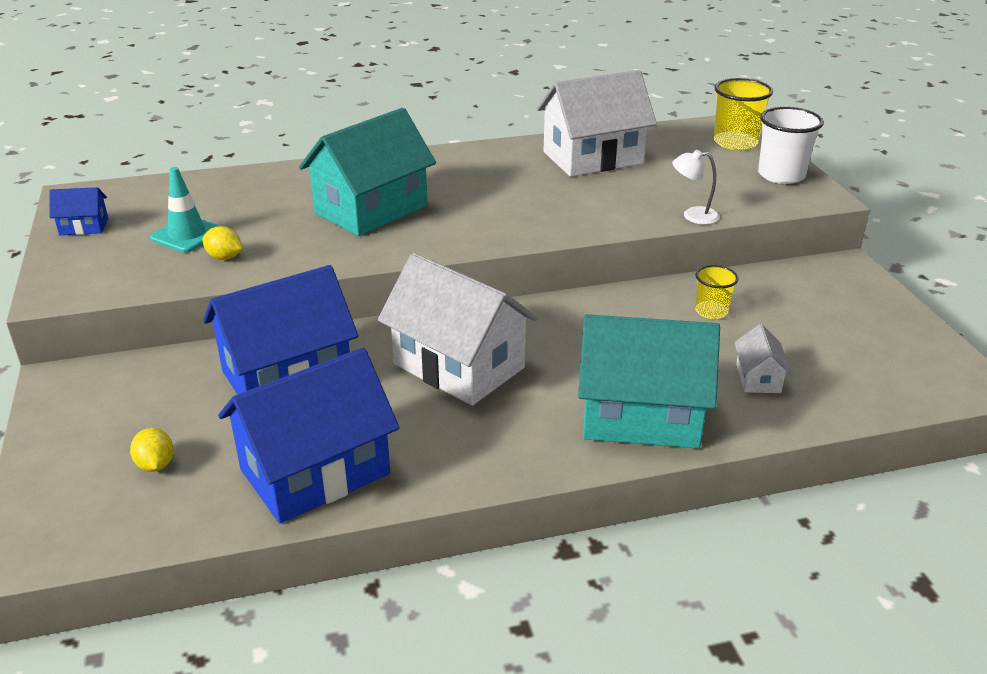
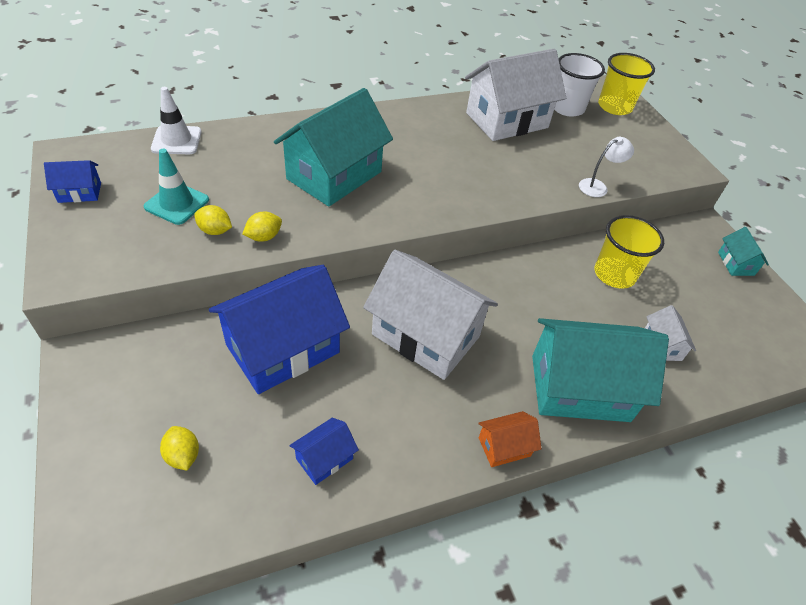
camera: 10 degrees left, 15 degrees up
(198, 182) = (176, 140): none -> white traffic cone
(278, 262) = (264, 237): none -> yellow lemon
(315, 472) = (324, 458): blue house -> blue house, size x0.44
(533, 467) = (504, 447): none -> orange house
(693, 216) = (597, 186): white lamp -> white lamp turned 150 degrees clockwise
(711, 311) = (614, 274): yellow cup -> yellow cup, size x1.65
(781, 175) = (656, 143): white cup -> white cup (567, 108)
(878, 301) = (736, 263): none -> turquoise house

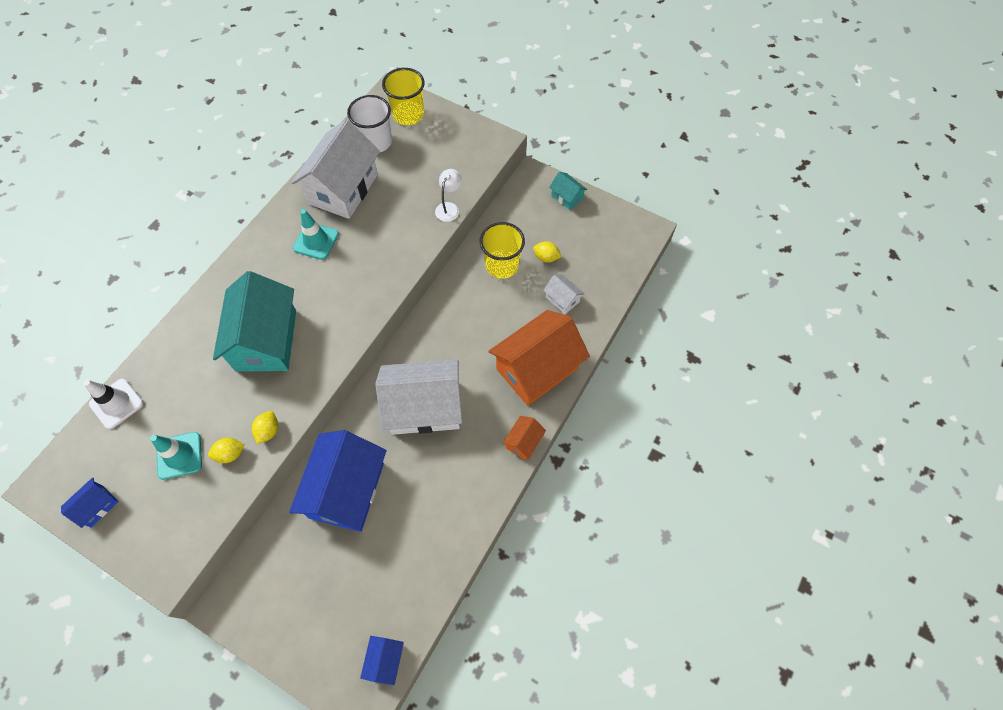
camera: 35 degrees left, 15 degrees up
(183, 455) = (355, 603): yellow lemon -> yellow lemon (546, 257)
(324, 458) = (434, 534): blue house -> blue house (385, 660)
(447, 138) = (316, 241): none -> turquoise traffic cone
(580, 388) = (537, 369): turquoise house -> orange house

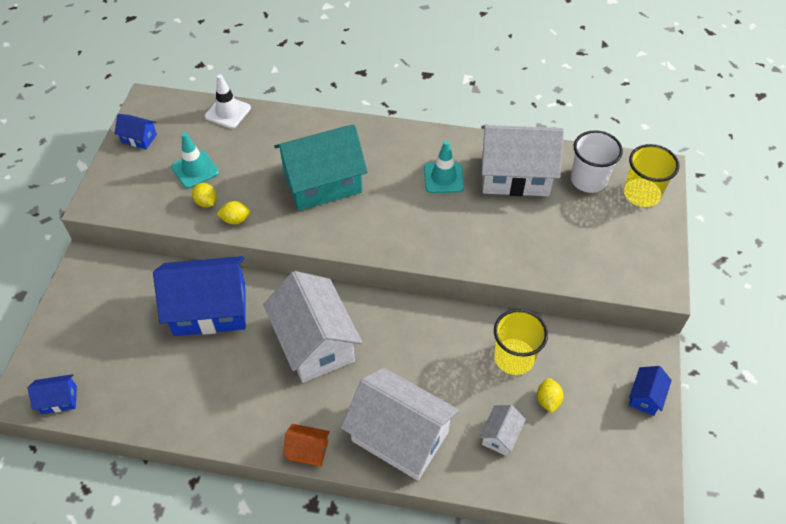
camera: 70 degrees right, 10 degrees down
(449, 208) = (543, 272): white lamp -> none
(537, 369) = (400, 436): orange house -> white house
(567, 197) = (645, 397): turquoise house -> blue house

